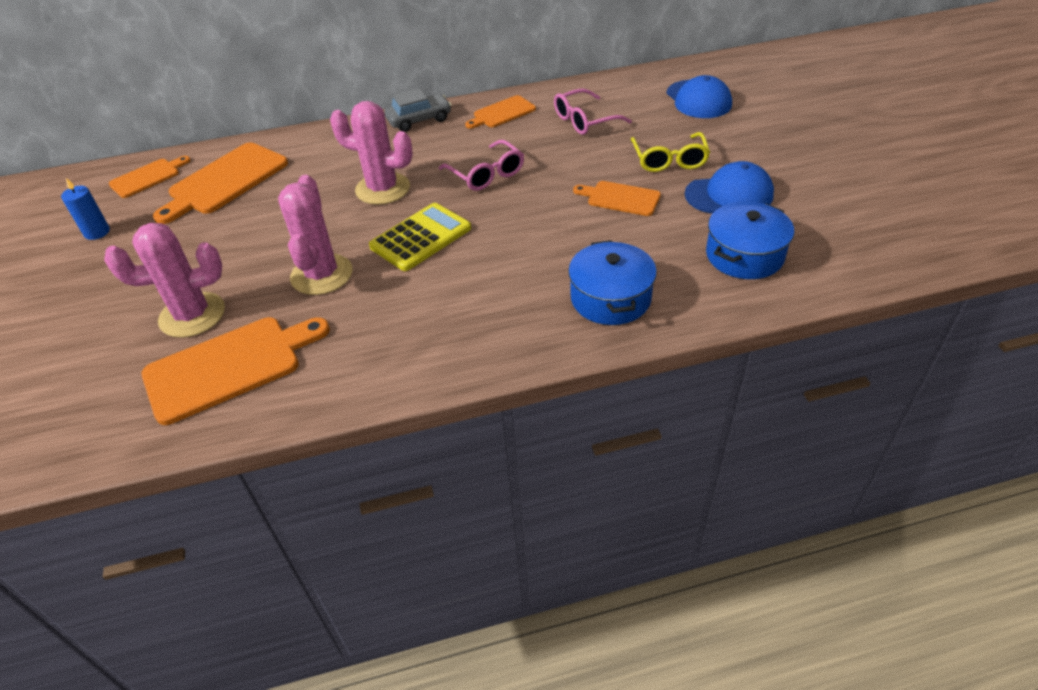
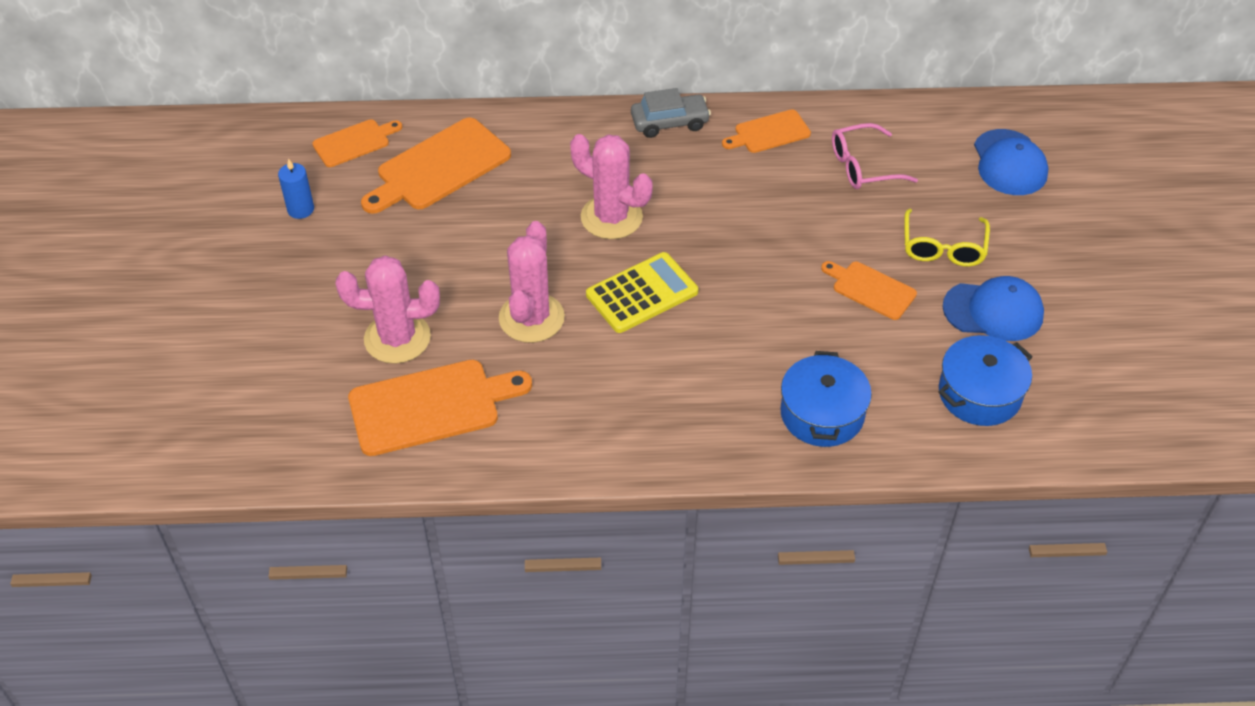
camera: 10 degrees right, 5 degrees up
(486, 174) = (730, 222): pink glasses -> none

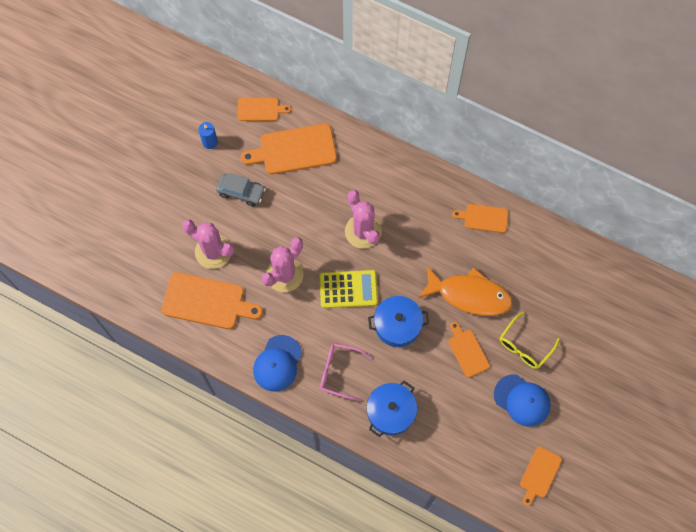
camera: 30 degrees right, 20 degrees up
(670, 122) = (434, 182): grey car -> grey car (241, 192)
(820, 224) = (469, 295): none -> orange fish
(863, 166) = (519, 269): pink glasses -> pink glasses (339, 372)
(979, 394) = (478, 445): blue pot -> blue pot (397, 325)
(1009, 163) = (603, 310): blue cap -> blue cap (277, 363)
(1092, 387) = (539, 474): none -> orange cutting board

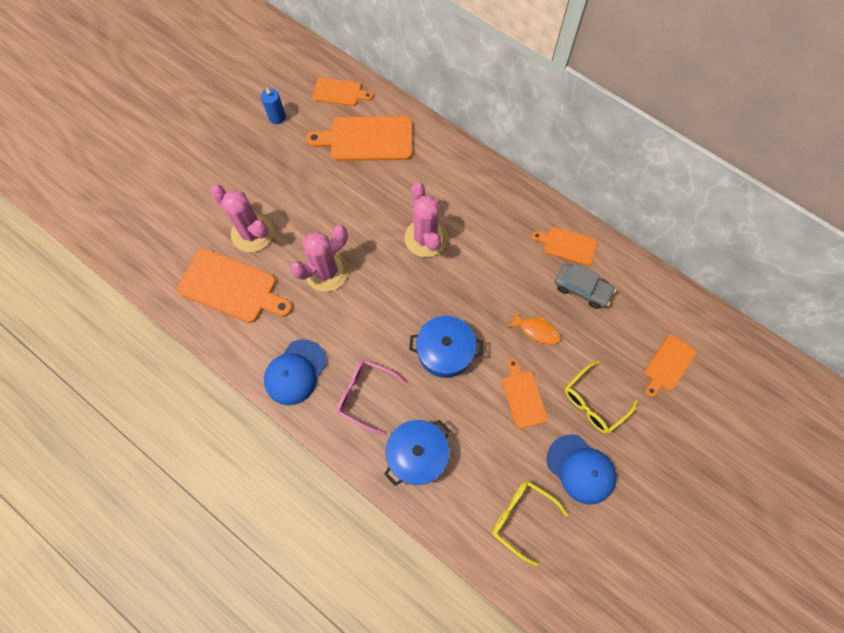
camera: 10 degrees right, 0 degrees up
(241, 192) = (298, 174): grey car -> grey car (582, 289)
(348, 289) = (396, 300): yellow calculator -> none
(469, 295) = (537, 330): orange fish -> orange fish, size x0.48
(481, 445) = (521, 517): none -> yellow glasses
(539, 474) = (589, 568): orange cutting board -> orange cutting board (668, 364)

